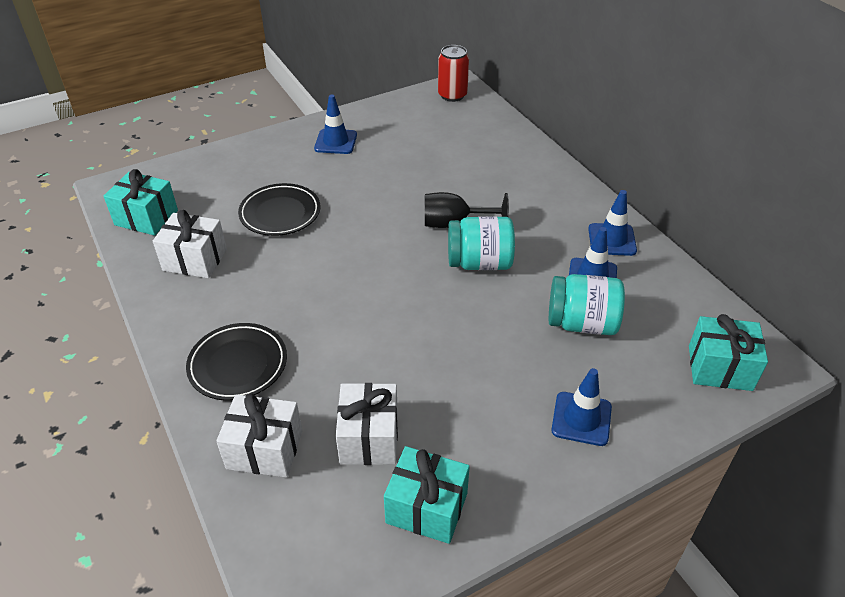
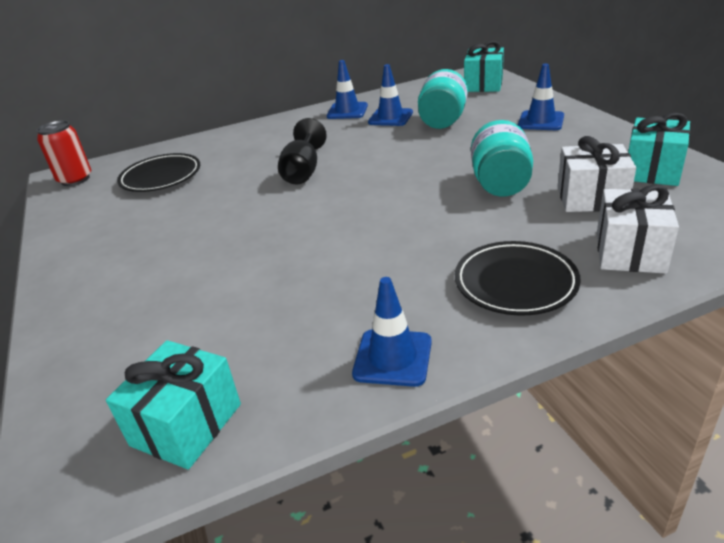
camera: 80 degrees left, 10 degrees down
(195, 260) = (314, 347): white gift -> none
(280, 213) = (239, 280): black plate -> black plate (161, 177)
(336, 142) = (107, 249): blue traffic cone -> blue traffic cone (392, 358)
(479, 263) = (364, 158): turquoise jar -> turquoise jar (500, 184)

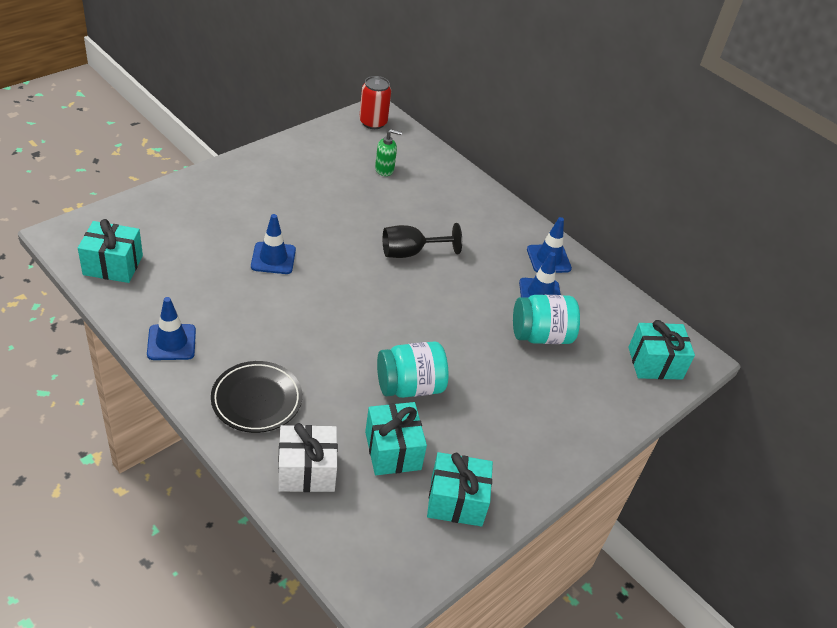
camera: 60 degrees right, 10 degrees up
(161, 177) = (384, 169): black plate -> green soap dispenser
(541, 121) = (559, 415): blue traffic cone -> blue traffic cone (273, 258)
(591, 198) = (393, 450): white gift -> turquoise gift

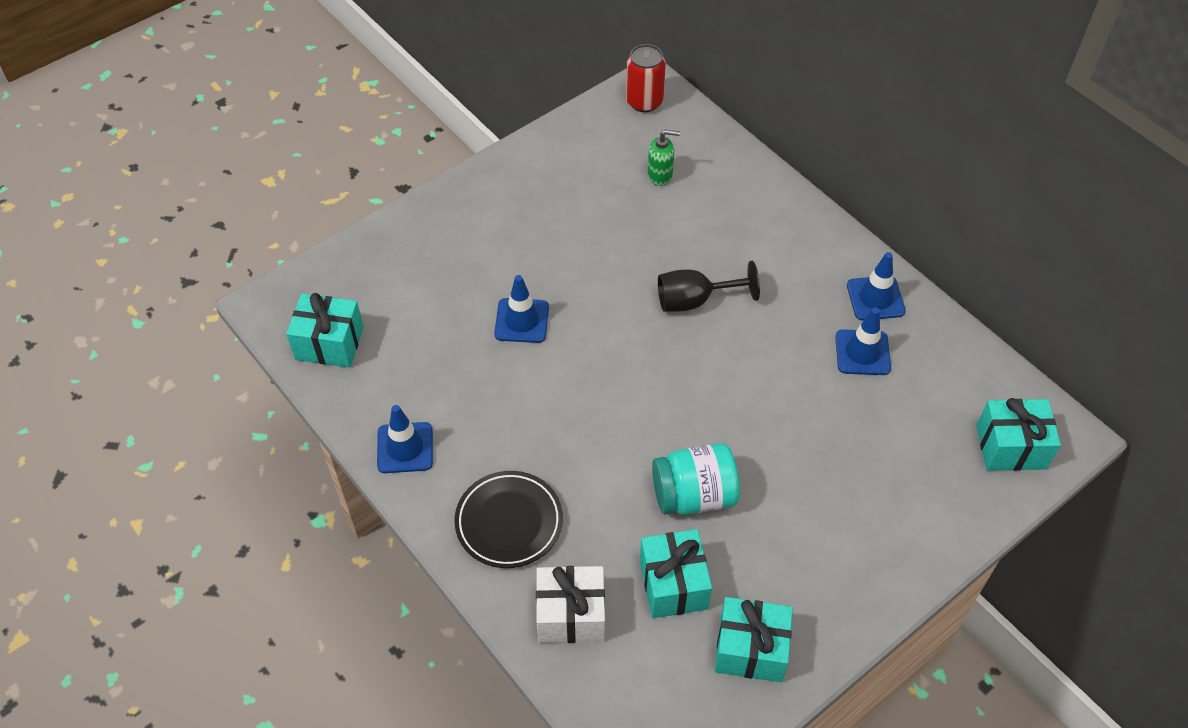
camera: 10 degrees right, 10 degrees up
(541, 335) = (862, 414): turquoise jar -> none

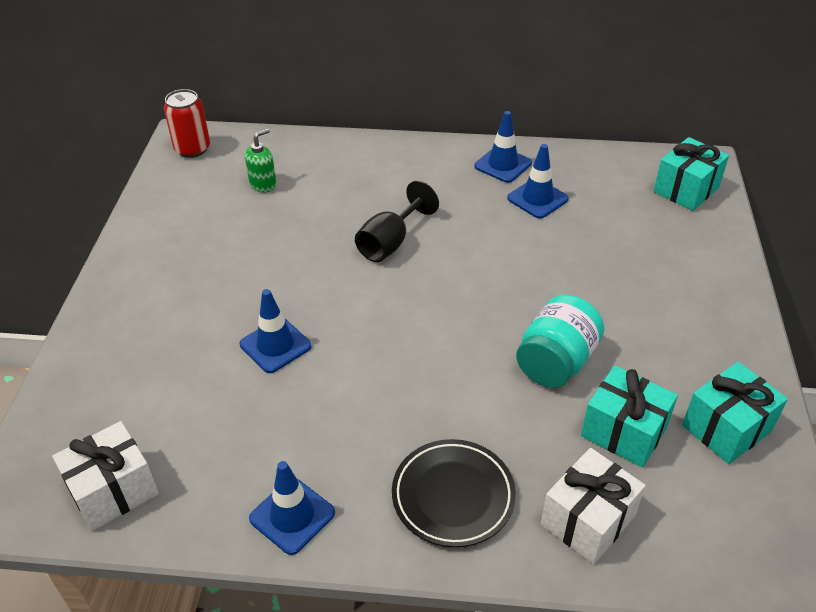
camera: 45 degrees left, 10 degrees down
(329, 343) = (113, 490): turquoise gift -> white gift

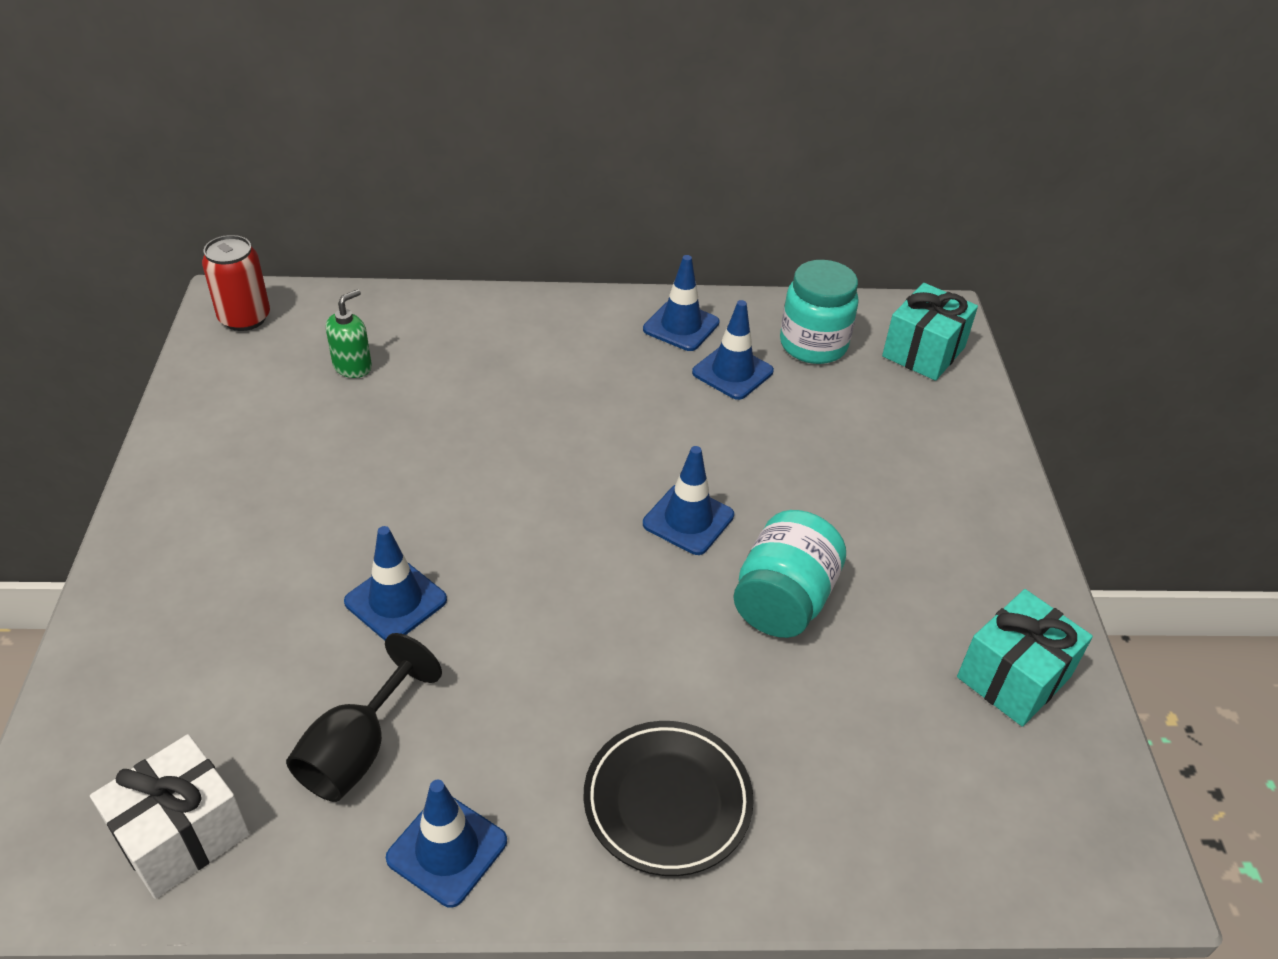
camera: 10 degrees left, 0 degrees up
(390, 242) = (541, 443): black goblet -> black goblet (357, 750)
(492, 301) = (688, 520): none -> blue traffic cone
(588, 520) = (851, 820): white gift -> none
(601, 181) = (813, 345): none -> turquoise jar
(623, 431) = (883, 692): turquoise gift -> none

